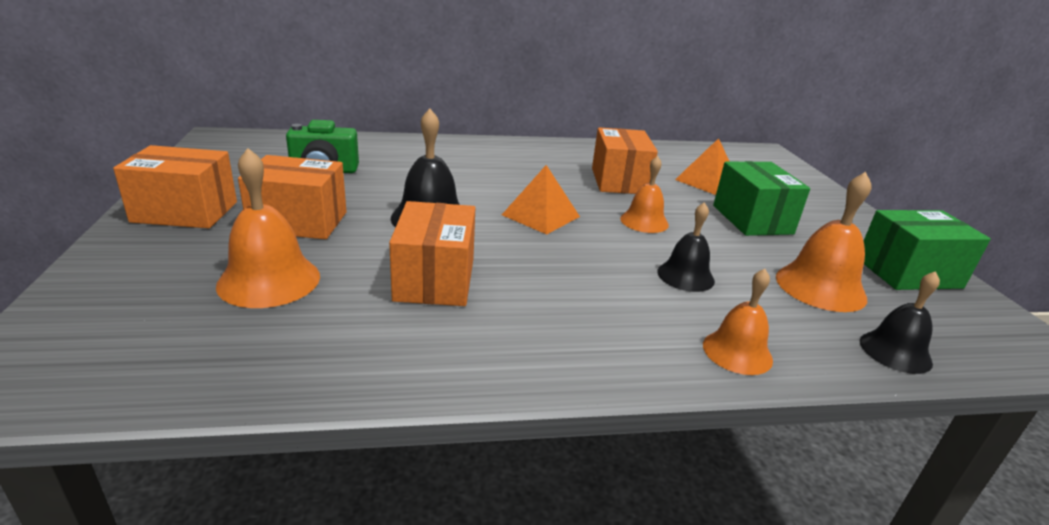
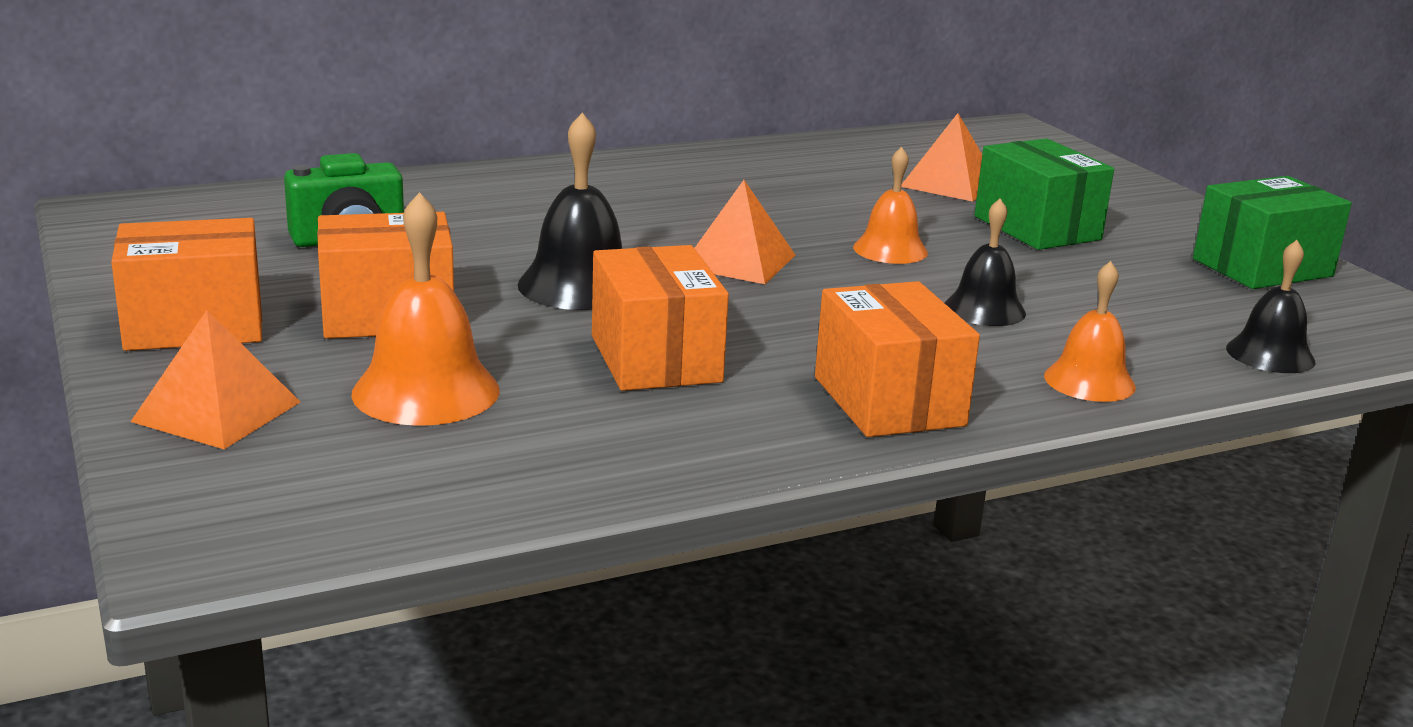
camera: 15 degrees left, 5 degrees down
(131, 274) = (216, 411): none -> orange pyramid
(619, 181) = (819, 199): orange box -> orange box (888, 401)
(820, 287) = (1159, 298): orange bell -> none

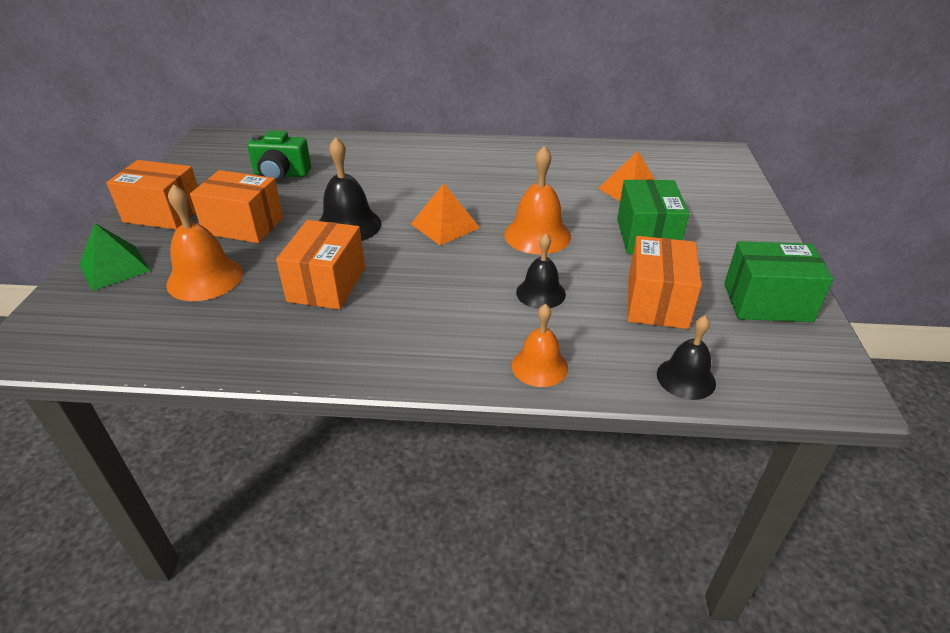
camera: 30 degrees right, 15 degrees up
(216, 411) = (114, 267): orange pyramid -> green pyramid
(888, 401) = (407, 348): orange box -> orange box (657, 302)
(890, 250) = (537, 235): orange bell -> orange bell, size x1.52

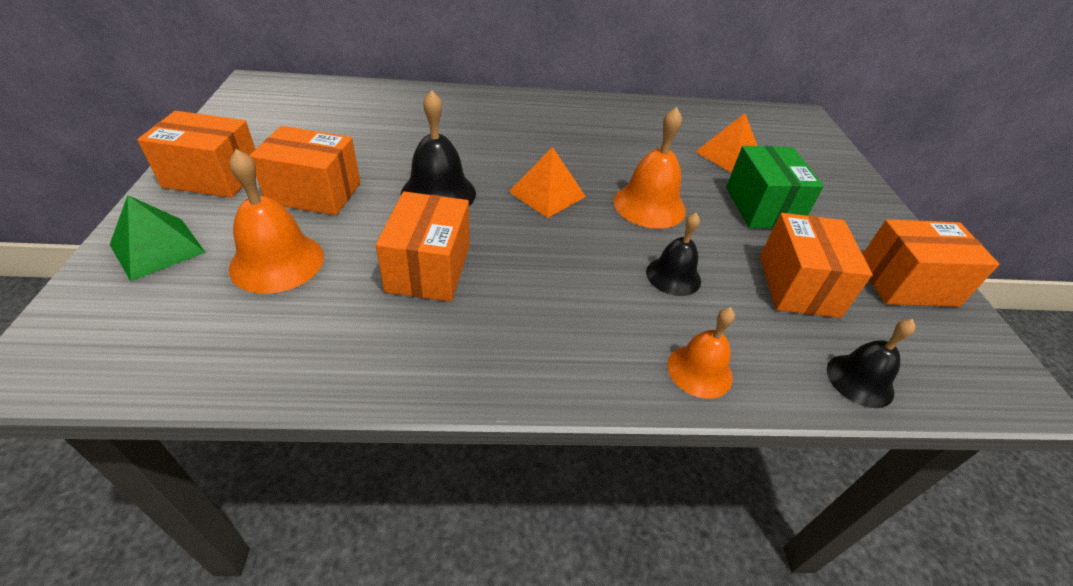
camera: 10 degrees left, 5 degrees up
(281, 174) = (348, 130): green camera -> none
(767, 302) = (906, 283): green box -> orange box

